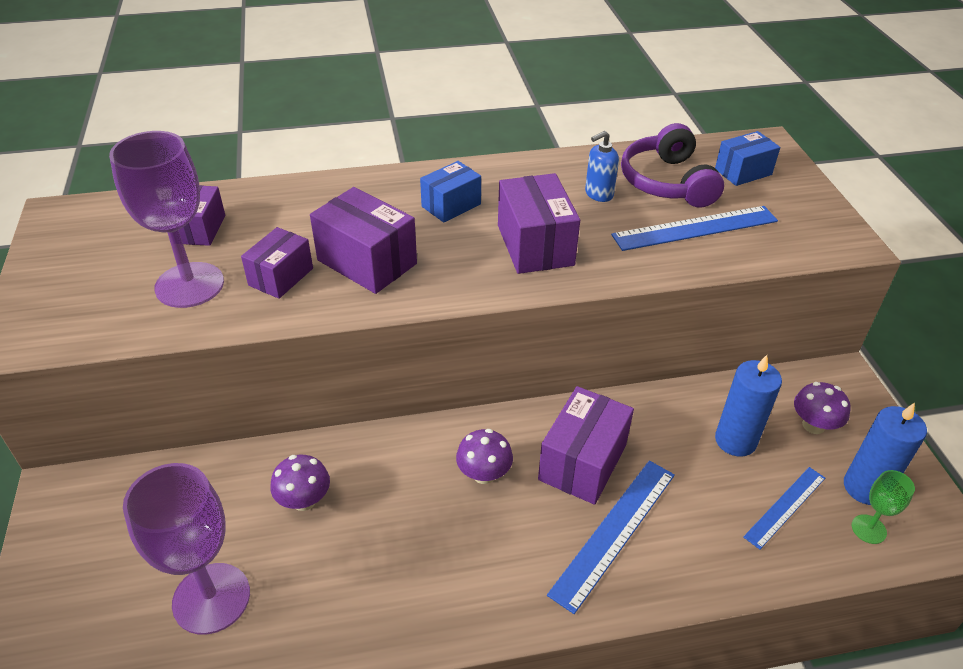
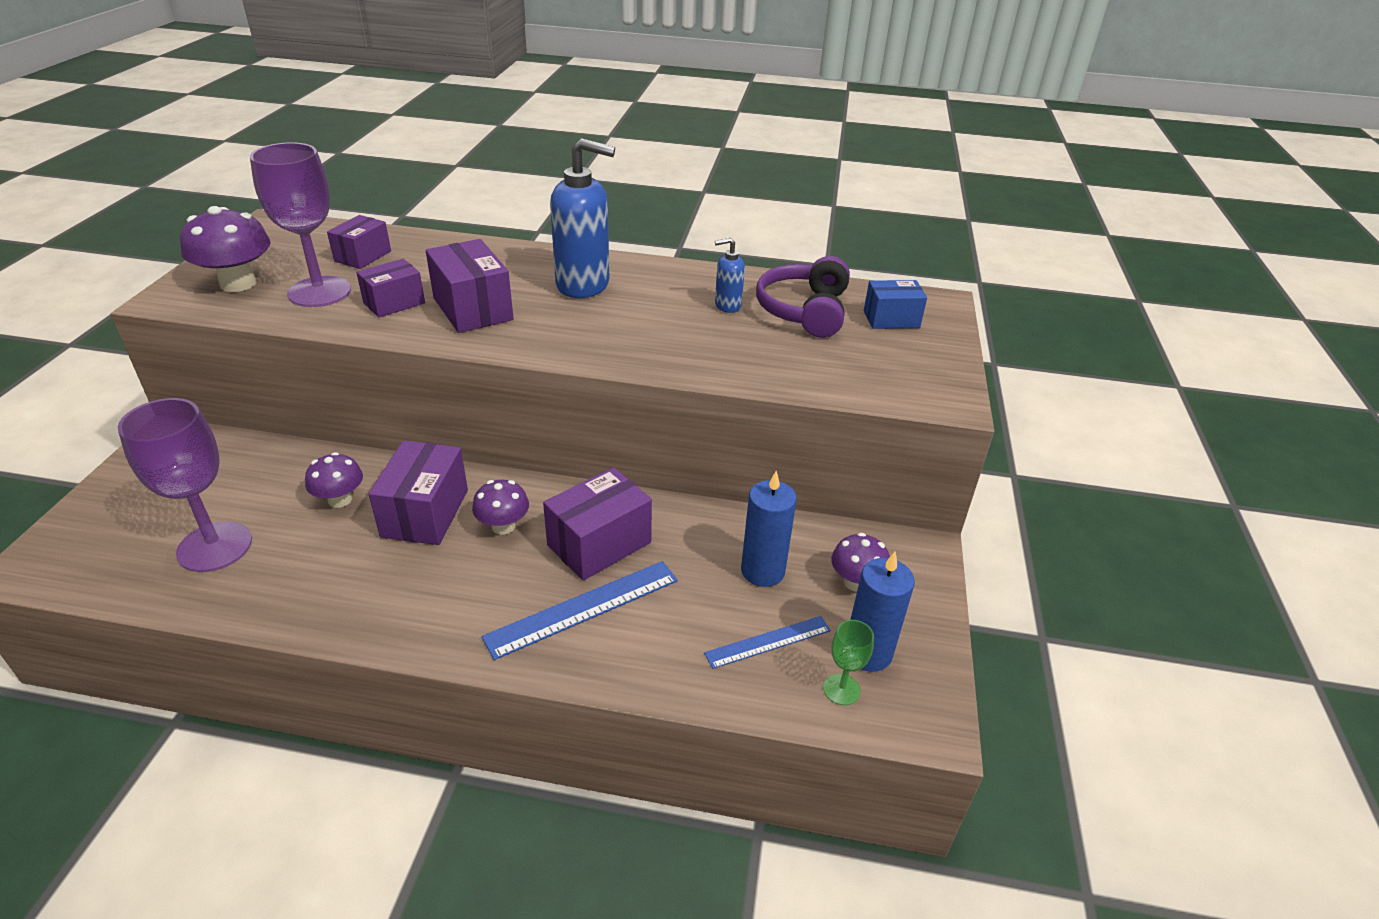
camera: 20 degrees right, 5 degrees down
(88, 299) = (238, 283): none -> purple mushroom
(451, 205) = (583, 285): blue box -> blue soap dispenser
(535, 245) = (630, 330): purple box -> purple box (425, 513)
(695, 228) = (797, 352): blue ruler -> none

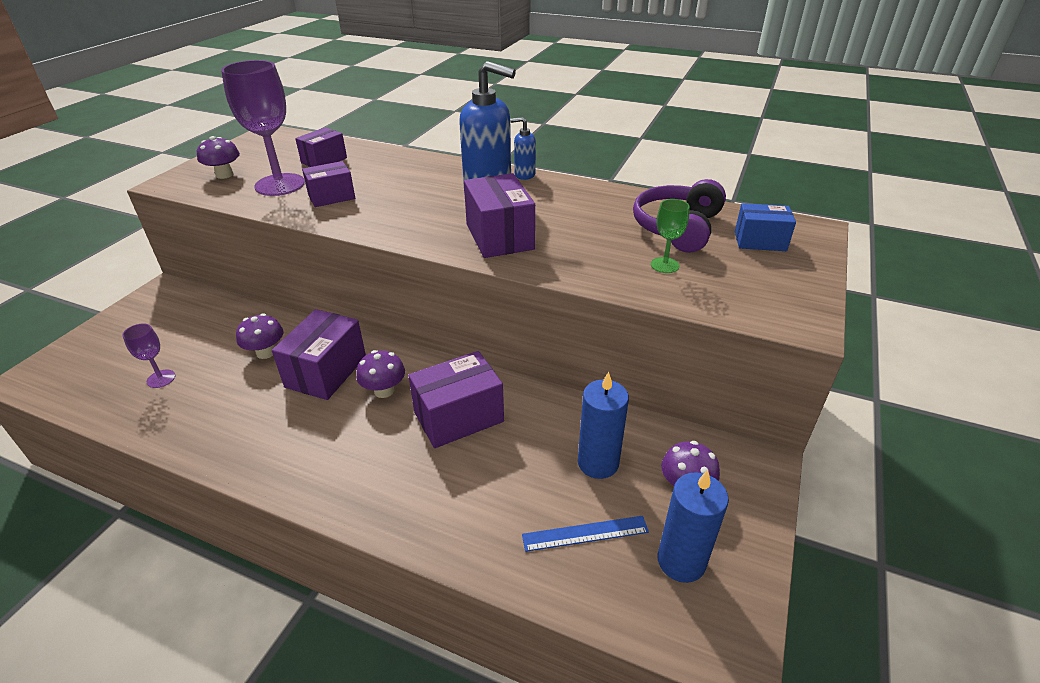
camera: 15 degrees right, 0 degrees up
(215, 547) = (161, 379): purple goblet -> purple goblet, size x0.48
(238, 283) = (224, 175): purple mushroom -> purple mushroom, size x0.63
(473, 309) = (390, 206): purple box -> purple box (499, 236)
(583, 608) = (427, 474): blue ruler -> none
(727, 305) = (607, 218): blue soap dispenser -> blue soap dispenser (524, 175)
(841, 689) = (645, 595): green goblet -> green goblet (664, 265)

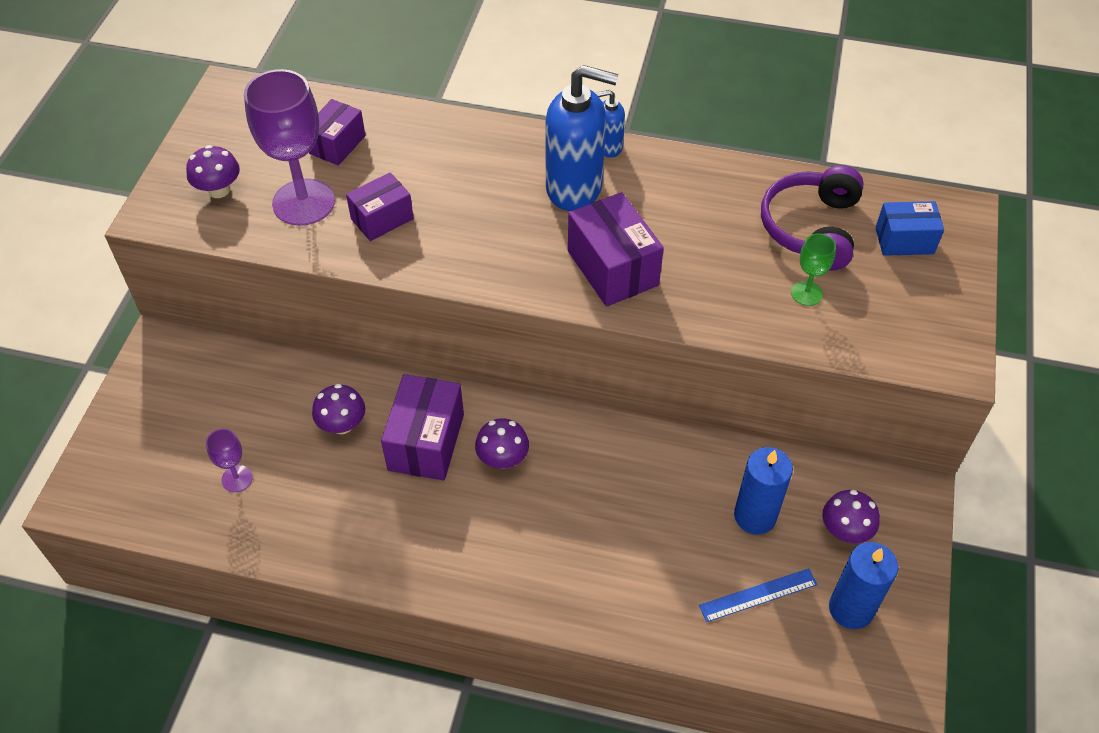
camera: 10 degrees left, 15 degrees up
(458, 417) = (596, 481): purple box -> none

